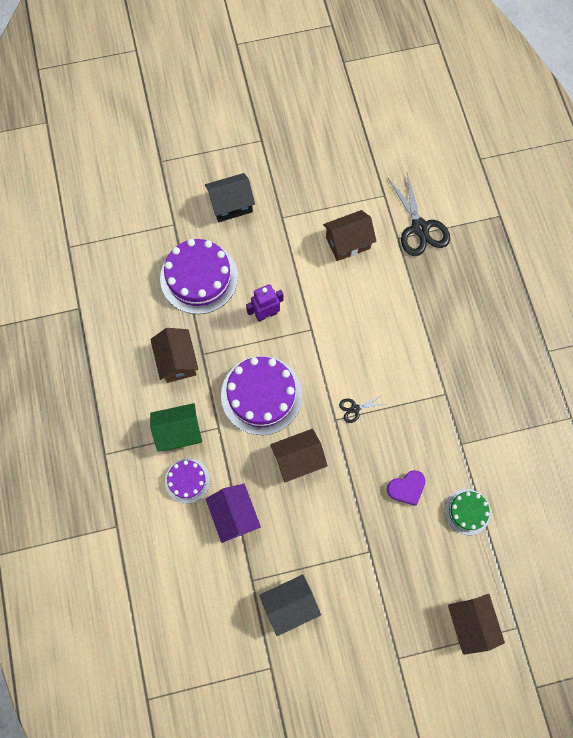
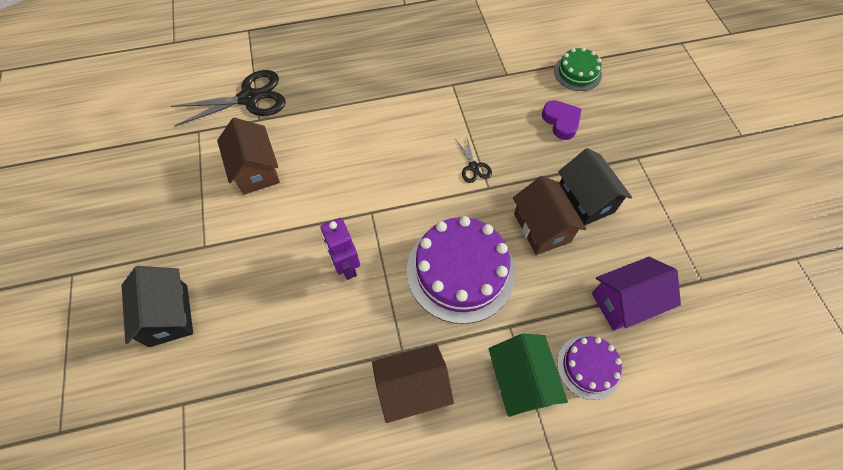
camera: 90 degrees left, 10 degrees down
(199, 277) = (280, 360): purple cake -> none
(290, 604) = (717, 237): black house -> black house (585, 200)
(470, 622) = (687, 76): brown house -> none

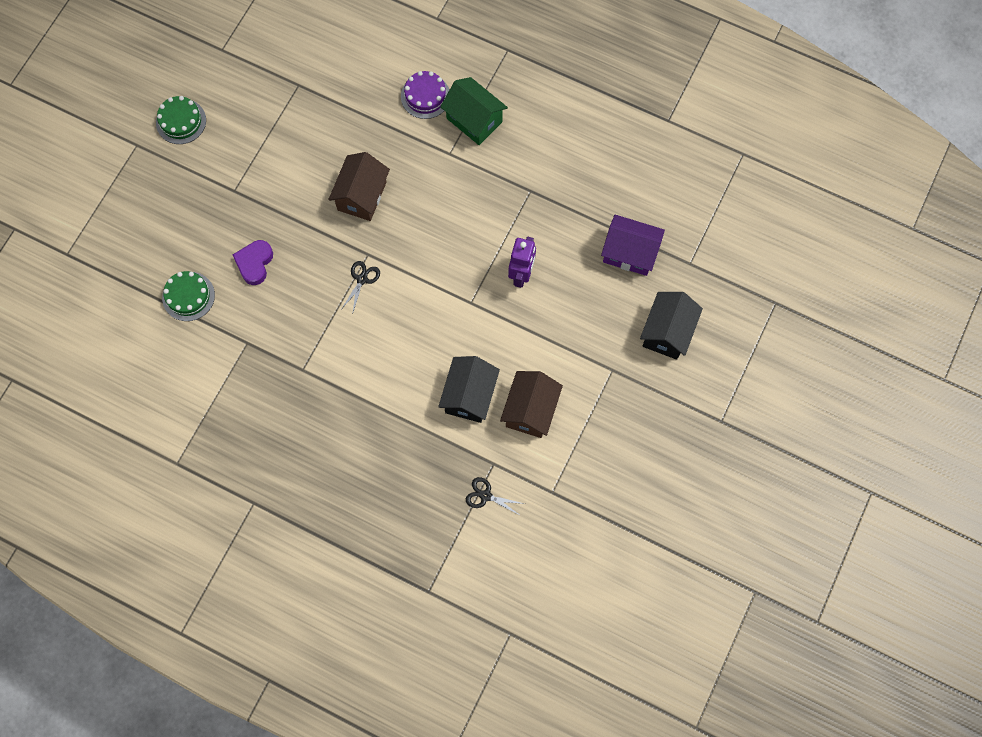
camera: 140 degrees left, 10 degrees up
(249, 98) = (485, 496): black scissors -> black scissors, size x0.48
(412, 388) = (542, 165): brown house -> none
(460, 271) = (447, 211): purple cake -> none
(520, 381) = (474, 120): green house -> green house turned 75 degrees counterclockwise
(585, 200) = (309, 190): black house -> black house (469, 395)
(625, 302) = (362, 111): purple house -> purple house (629, 253)
(739, 175) = (181, 121): none -> green cake

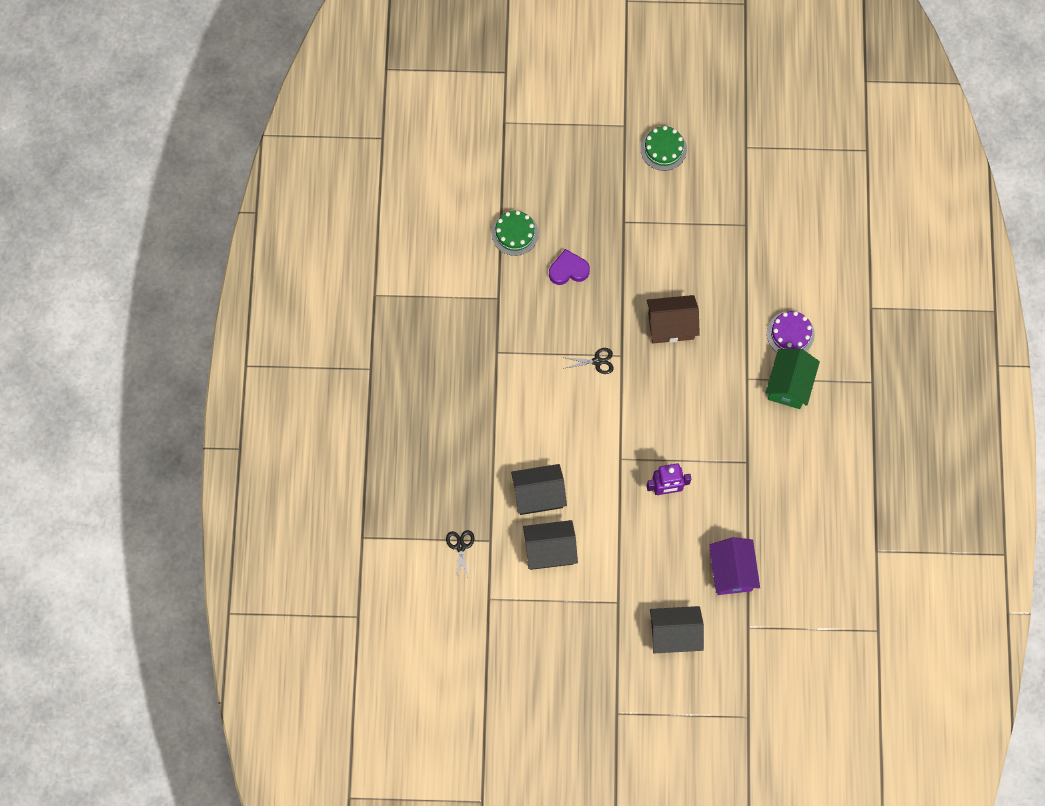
camera: 65 degrees right, 0 degrees up
(530, 410) = (550, 550): brown house -> black house

